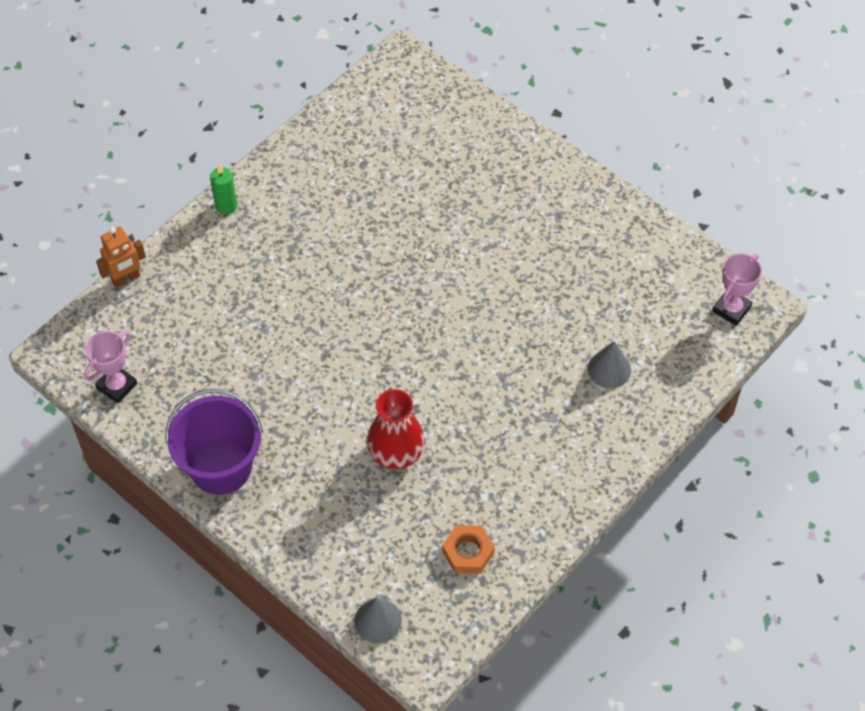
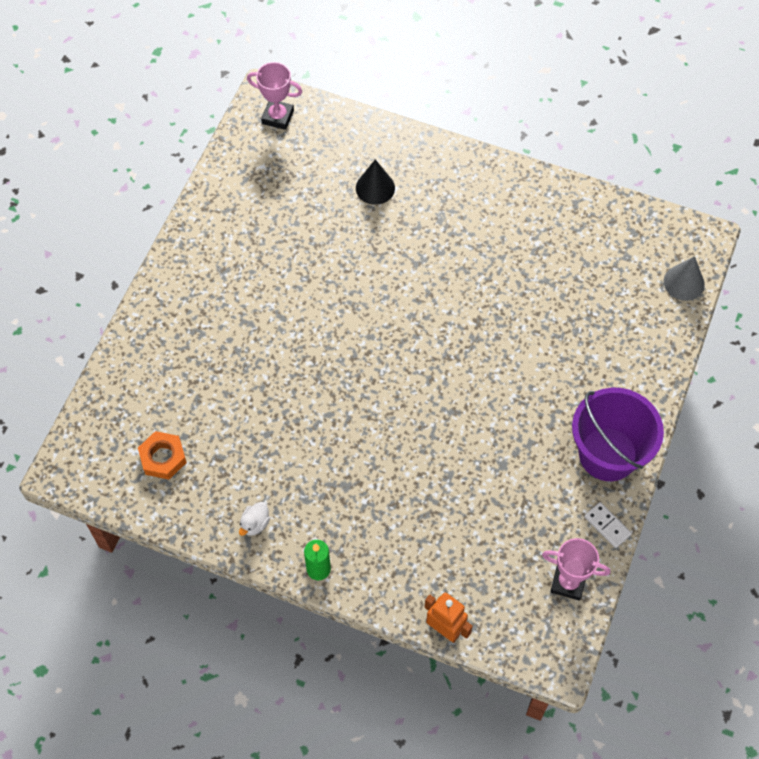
camera: 110 degrees left, 5 degrees up
(152, 438) = (607, 525): none -> white domino
(289, 173) = (255, 524): none -> white duck
(396, 452) = (527, 320): red vase -> none
(468, 552) = (593, 239): orange nut -> orange nut (163, 458)
(609, 369) = (375, 188): grey cone -> black cone

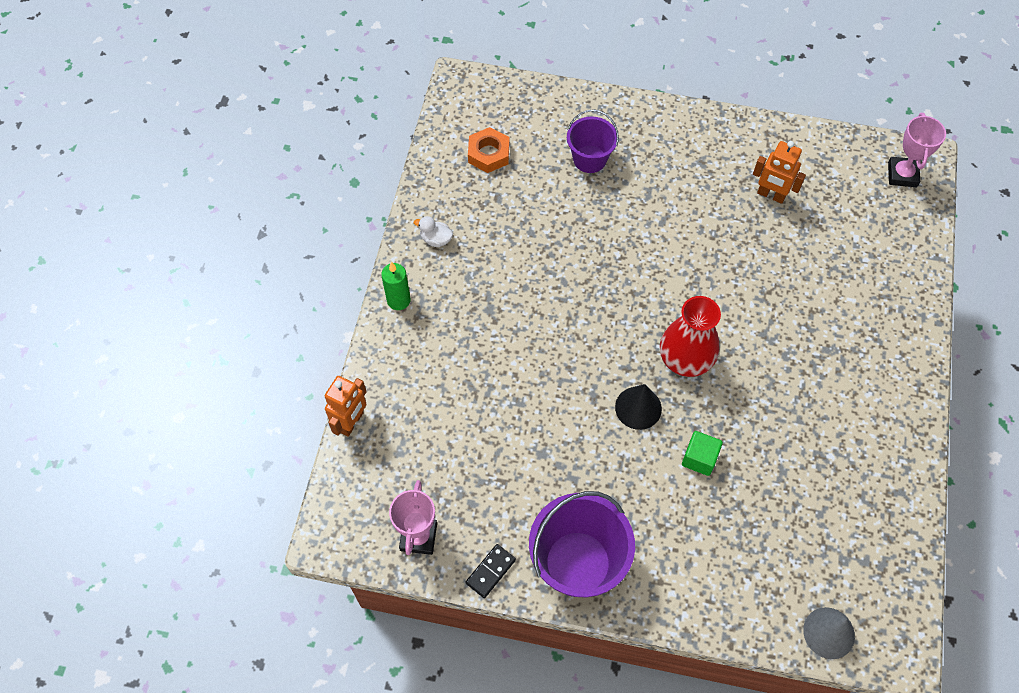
camera: 80 degrees right, 0 degrees up
(194, 365) = (589, 159): none -> purple bucket
(274, 222) = (771, 195): none -> orange robot
(375, 188) = (846, 279): black cone -> black cone (638, 408)
(429, 329) = (685, 358): none -> red vase
(525, 340) = (699, 458): none -> green cube
(607, 525) = (490, 571): white domino -> black domino

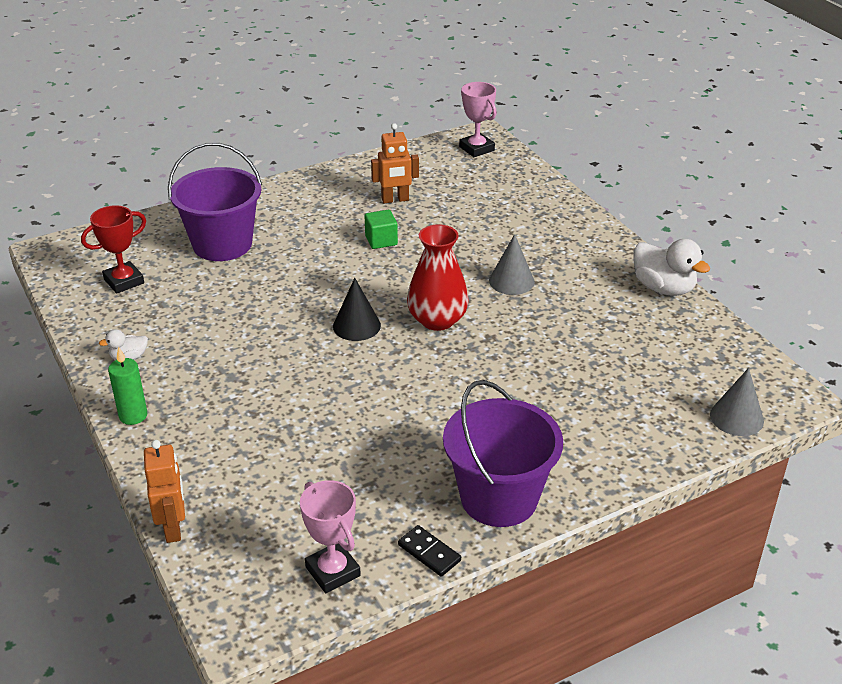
camera: 40 degrees left, 25 degrees down
(488, 154) = (124, 281): orange nut -> red trophy
(490, 571) = (429, 553): black domino -> black domino turned 45 degrees counterclockwise
(589, 159) = (222, 244): purple bucket -> purple bucket, size x1.67
(638, 408) = (434, 369): black cone -> black cone (356, 326)
(699, 458) = (518, 372): green cube -> green cube (381, 240)
(784, 358) = (511, 281): none -> grey cone
(908, 457) = (663, 288): none -> white duck

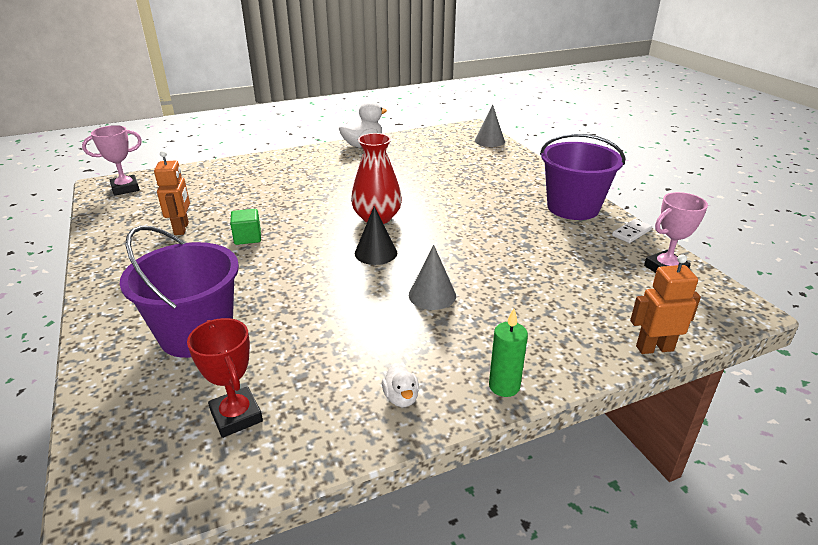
camera: 85 degrees left, 5 degrees down
(429, 553) = (631, 233): black domino -> white domino
(511, 281) = (335, 188): grey cone -> grey cone (432, 295)

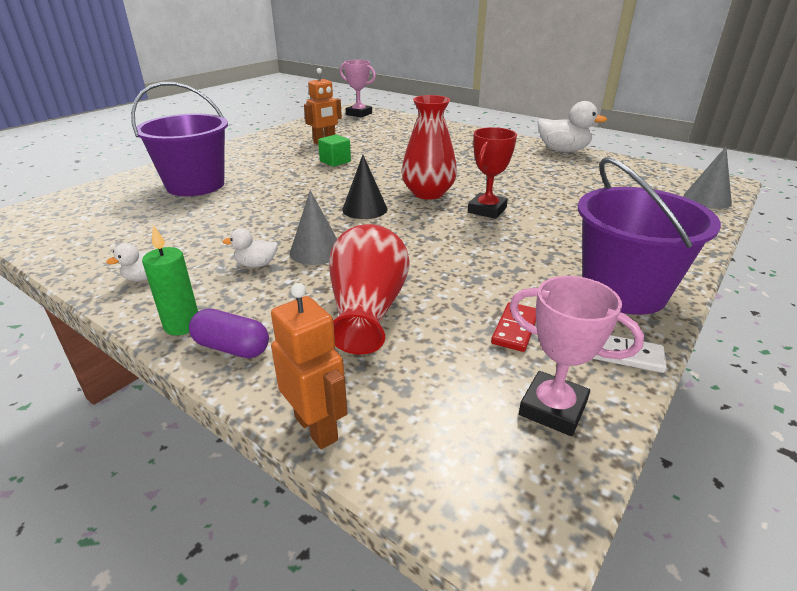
camera: 60 degrees right, 0 degrees up
(236, 416) = (106, 224): red trophy -> red trophy (487, 210)
(429, 329) = (256, 264): none -> white duck
(537, 296) = (367, 310): none -> red vase
(551, 366) = (232, 347): none -> purple capsule
(591, 253) = (515, 329): none -> red domino

